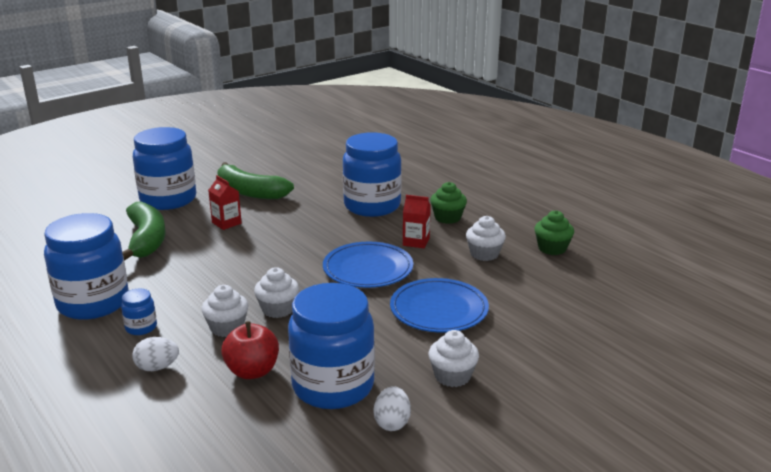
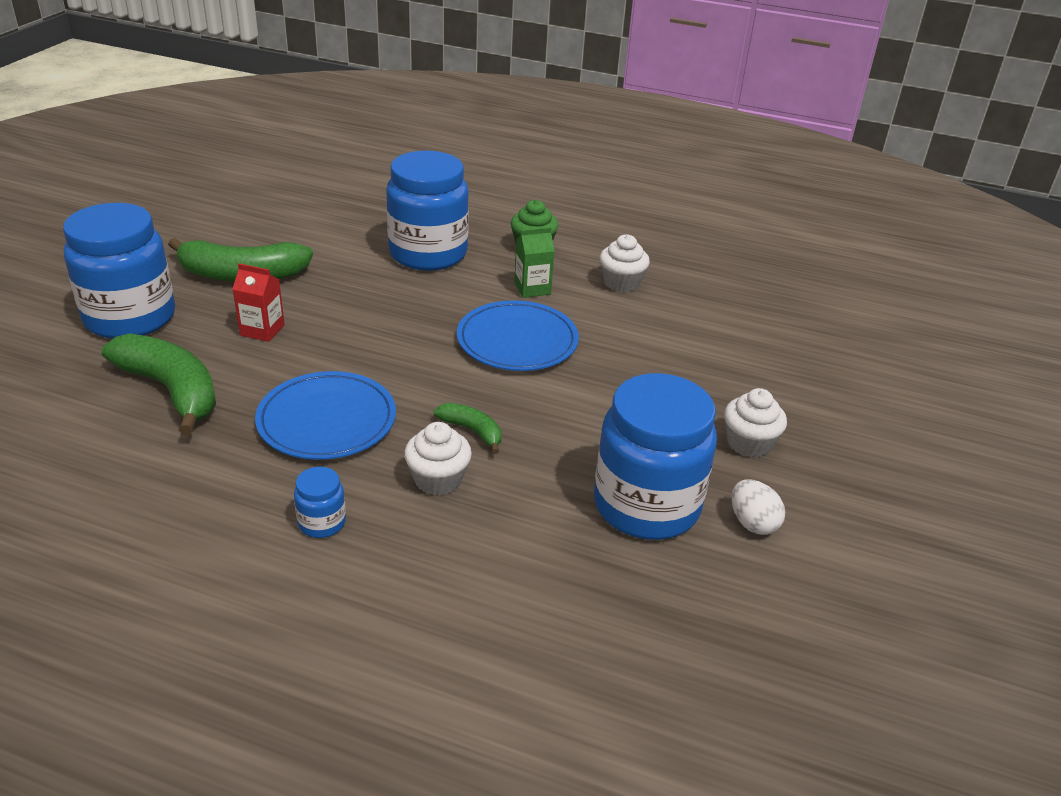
camera: 35 degrees left, 10 degrees up
(93, 303) = (205, 513): blue jar -> none
(157, 367) = (412, 570): white egg -> none
(252, 371) = (536, 525): red apple -> none
(278, 309) = (472, 431): white cupcake -> green banana
(416, 242) = (532, 288): red carton -> green carton
(439, 309) = (649, 367): blue plate -> blue plate (327, 420)
(552, 248) = (680, 255): green cupcake -> none

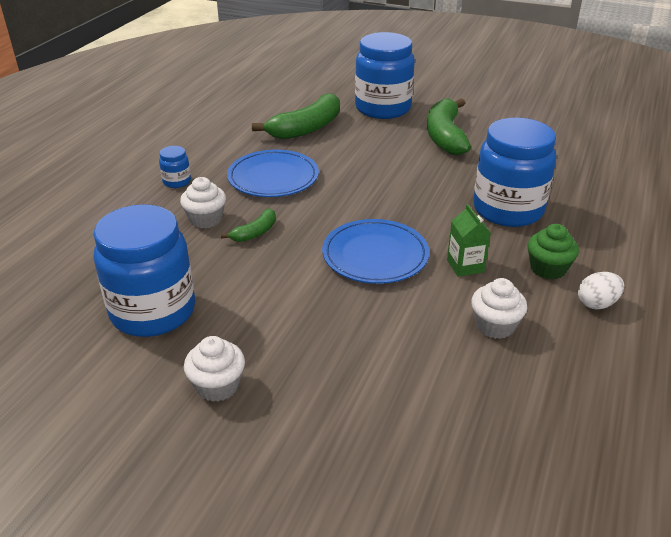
camera: 95 degrees right, 0 degrees up
(262, 330) = (375, 149): red carton -> none
(752, 523) = (114, 370): white egg -> white egg (597, 303)

